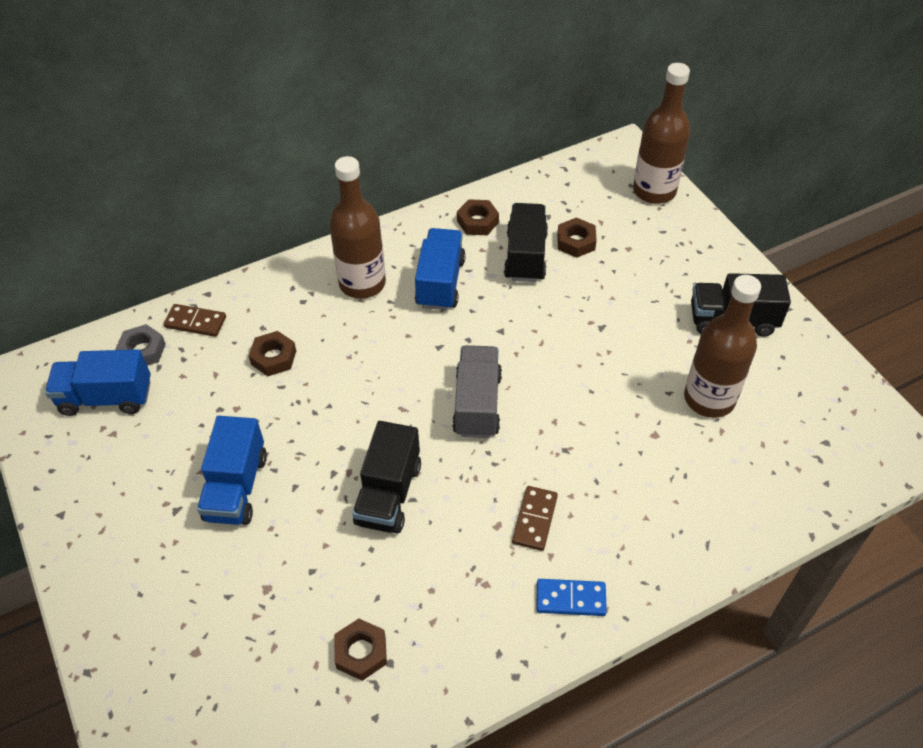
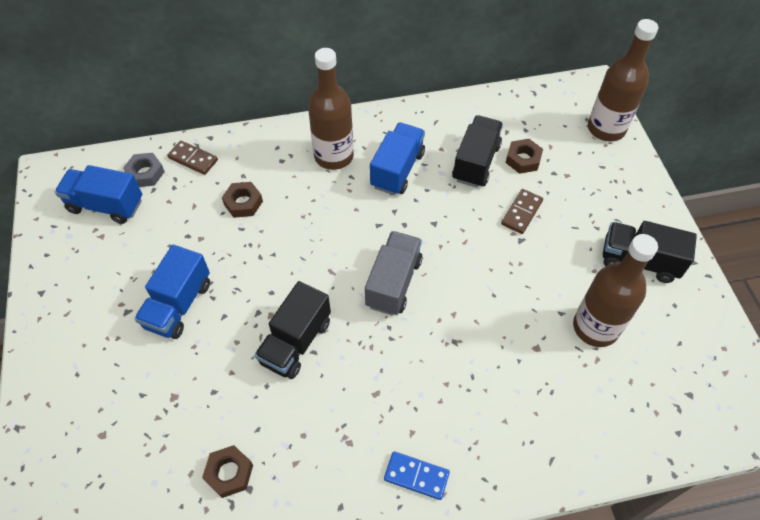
camera: 15 degrees right, 5 degrees up
(477, 222) = (445, 124): brown nut -> none
(535, 519) = (409, 397): brown domino -> brown domino (521, 213)

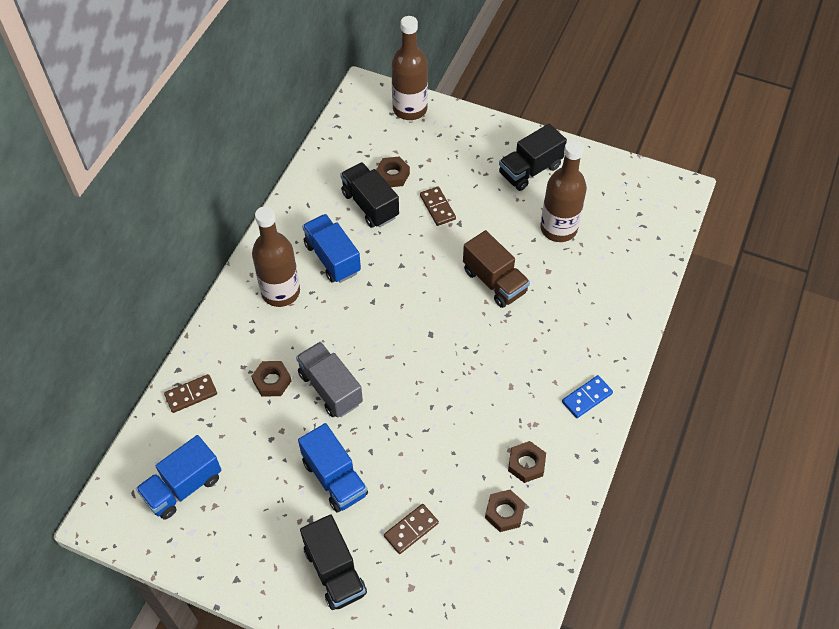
camera: 55 degrees left, 0 degrees up
(145, 173) = (174, 439): grey nut -> none
(162, 398) = (411, 530): none -> brown domino
(296, 342) = (432, 414): black truck -> black truck (335, 571)
(297, 461) = (526, 464): none -> brown nut
(393, 283) = (431, 322): grey truck -> grey truck (330, 388)
(482, 307) = (494, 281): none -> brown truck

